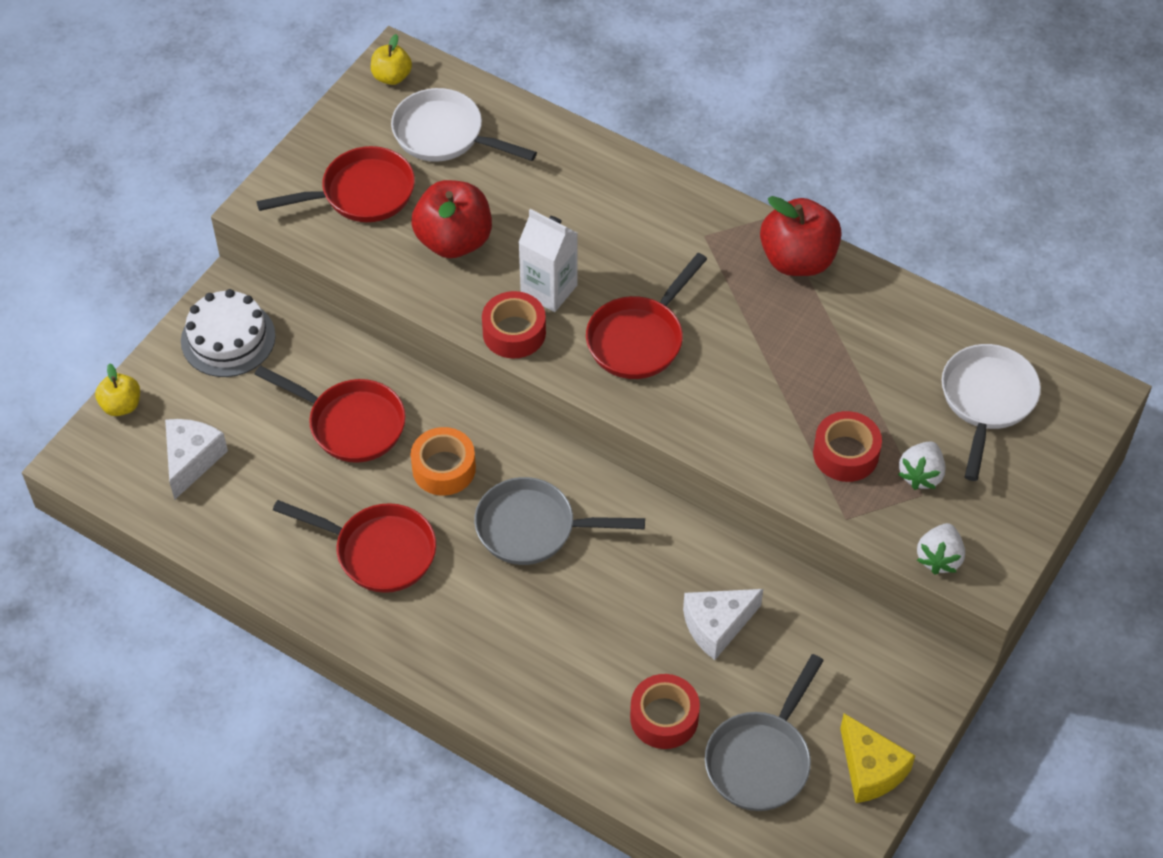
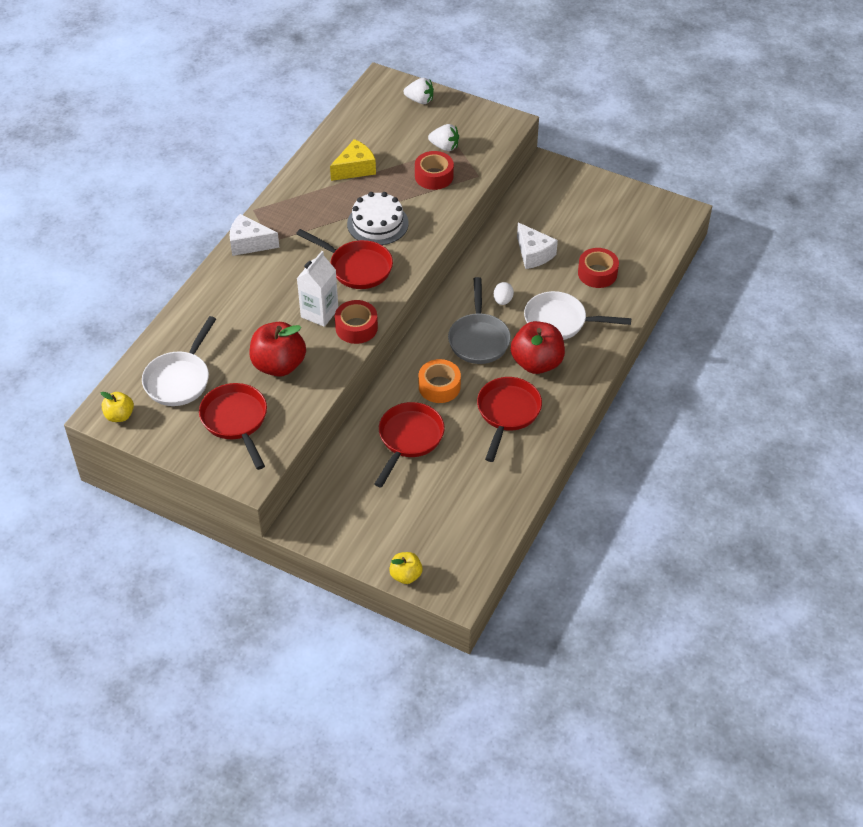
camera: 95 degrees left, 5 degrees down
(192, 460) = (449, 524): white cheese -> white cheese (249, 243)
(228, 338) = (340, 519): white cake -> white cake (377, 223)
(613, 569) = (503, 300): none -> white egg
(761, 759) = (614, 233): grey pan -> none
(797, 260) = (289, 199): red apple -> red apple (536, 363)
(870, 769) = (610, 192): yellow cheese -> yellow cheese (355, 169)
(939, 558) = (499, 140): white strawberry -> white strawberry (420, 100)
(986, 401) = (390, 121): white pan -> white pan (560, 322)

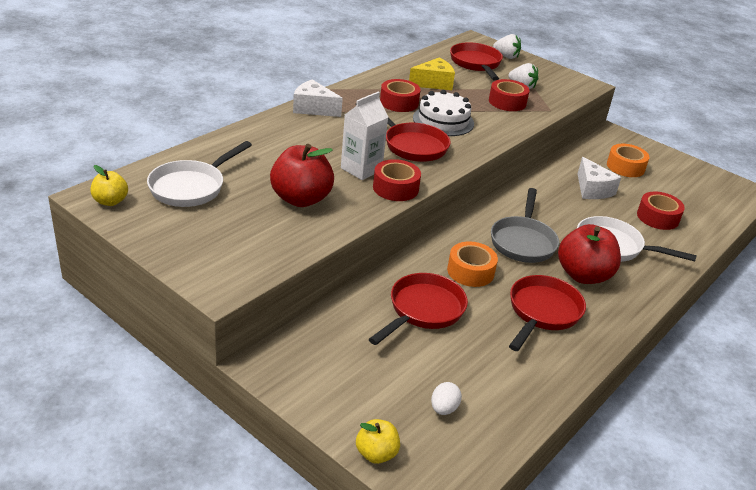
camera: 10 degrees right, 15 degrees down
(236, 421) = (232, 234): red pan -> red pan (476, 64)
(328, 209) = (399, 102): none -> red tape
(503, 300) = (554, 217): white egg -> white egg (443, 409)
(562, 213) = (625, 167): none -> orange tape

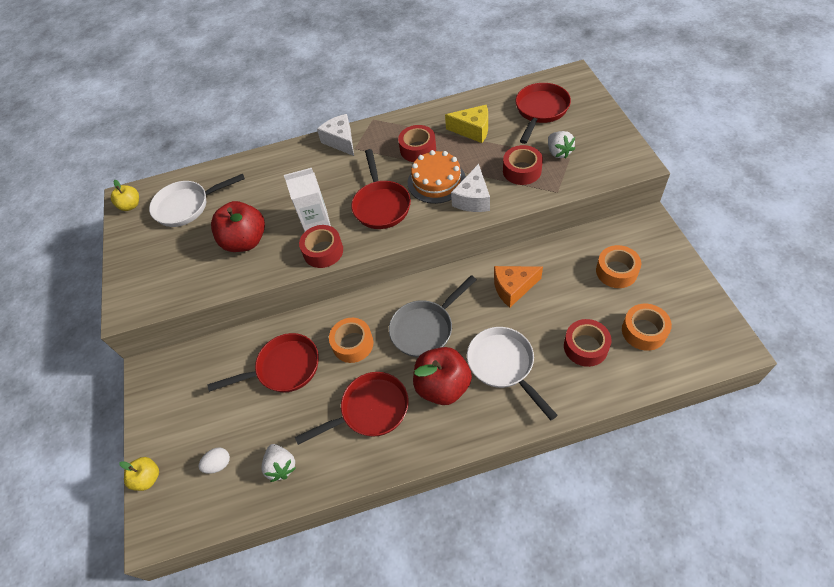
camera: 45 degrees right, 20 degrees up
(443, 121) = (436, 181): white cake -> orange cake
(506, 56) = (583, 105): white strawberry -> white strawberry (281, 466)
(563, 196) = (513, 288): none -> orange cheese
(592, 189) = (551, 289): white cheese -> white cheese (473, 199)
(684, 197) = (644, 331): none -> orange tape

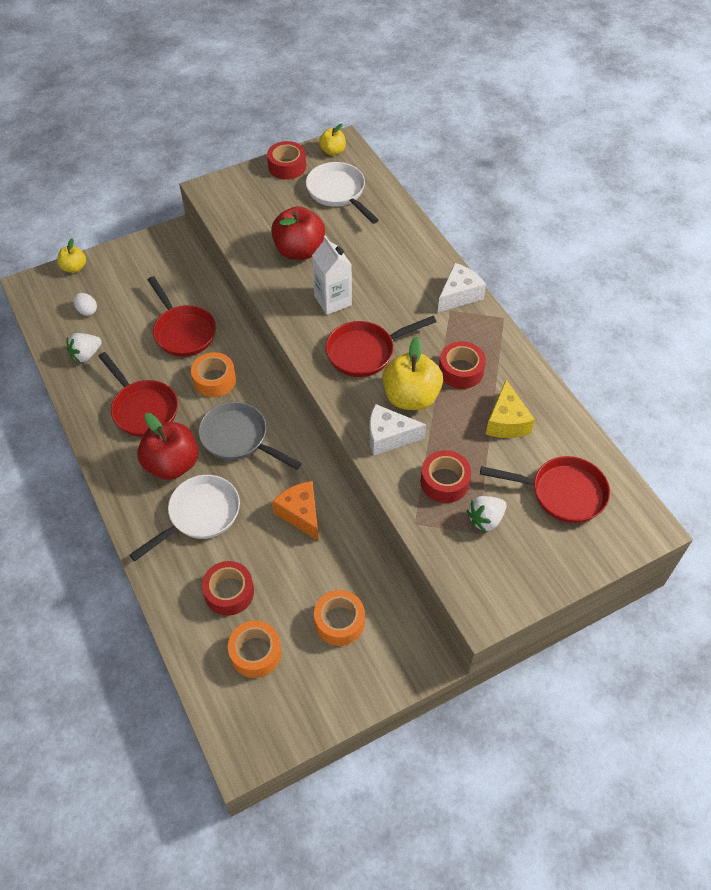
camera: 70 degrees right, 0 degrees up
(323, 251) = (294, 315): red tape -> red tape (287, 166)
(436, 181) = (411, 397): orange cake -> yellow apple

